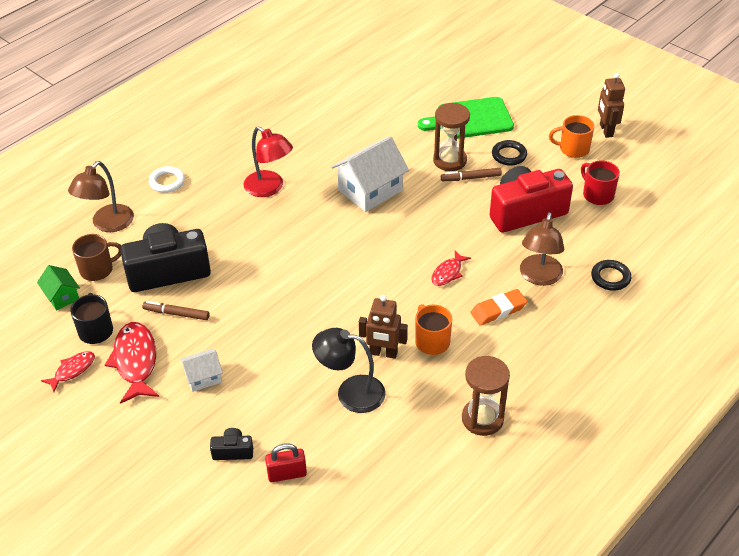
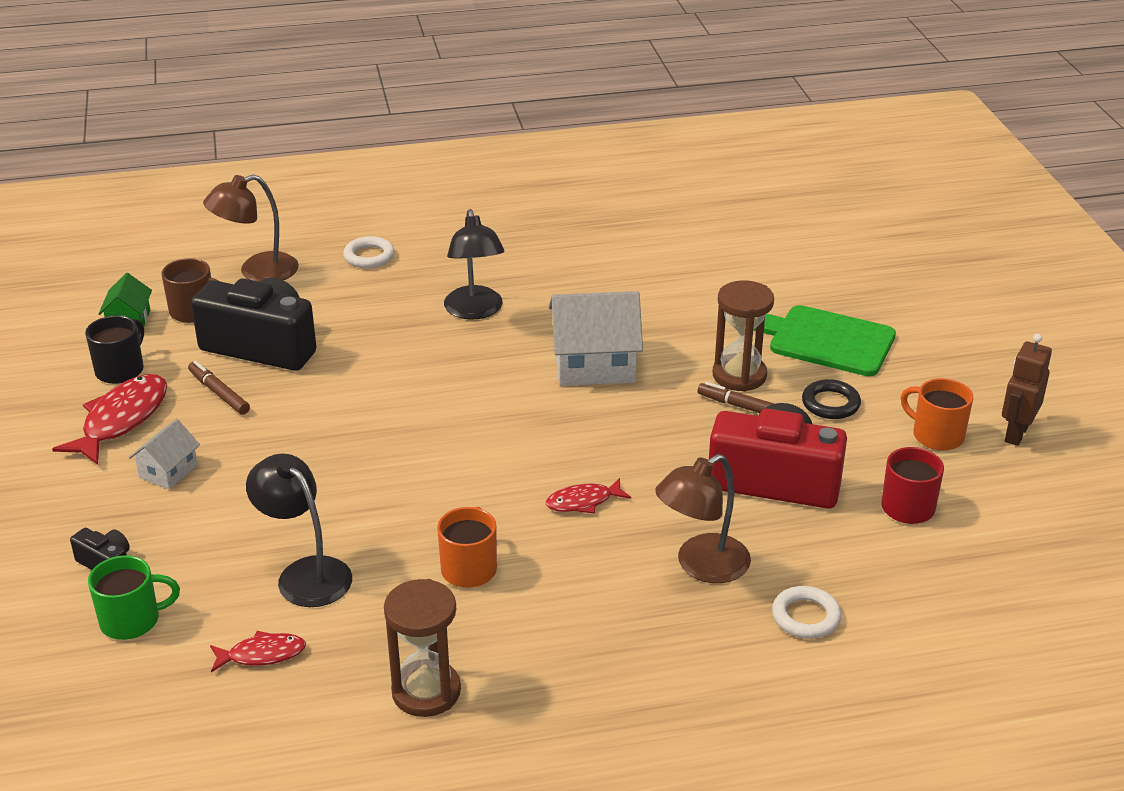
camera: 35 degrees right, 10 degrees down
(72, 370) = (52, 397): red fish -> red fish (262, 655)
(203, 377) = (168, 471): white house -> white house turned 75 degrees counterclockwise
(269, 188) = (475, 311): red lamp -> black lamp
(287, 474) = (132, 620): red padlock -> green mug
(383, 353) = (395, 551): brown robot -> none
(498, 310) = (598, 577): orange eraser -> none
(610, 277) = (806, 617): black ring -> white ring

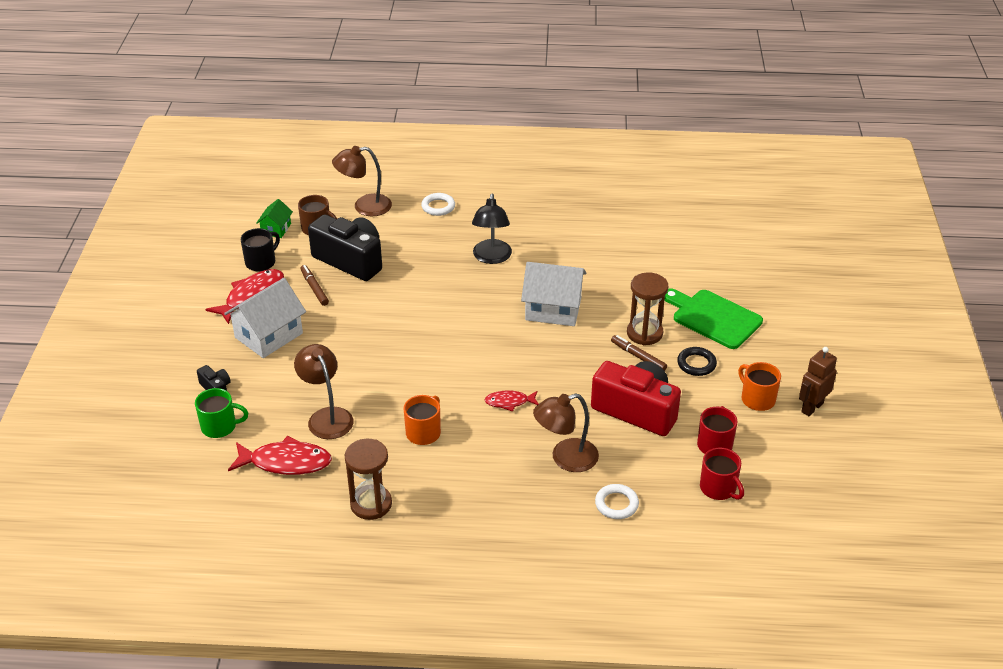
camera: 15 degrees right, 5 degrees up
(168, 471) = (268, 335): white house -> white house, size x1.87
(262, 655) = (286, 462): red fish -> red fish, size x1.77
(305, 573) = (327, 416): black lamp -> brown lamp
(942, 566) = (718, 488): none -> red mug

